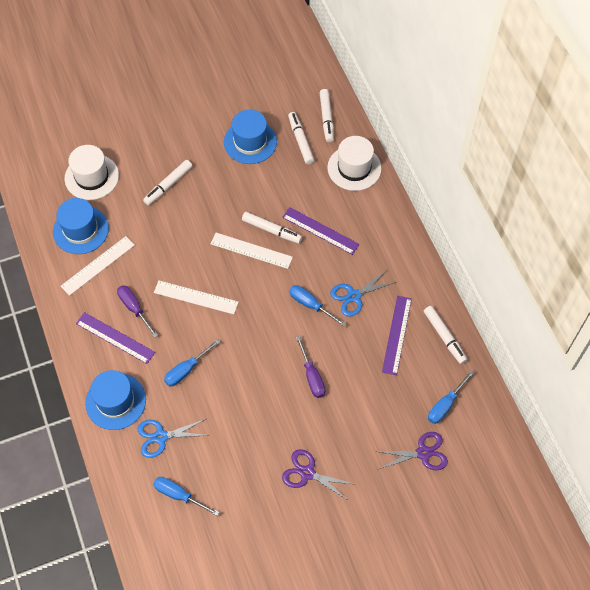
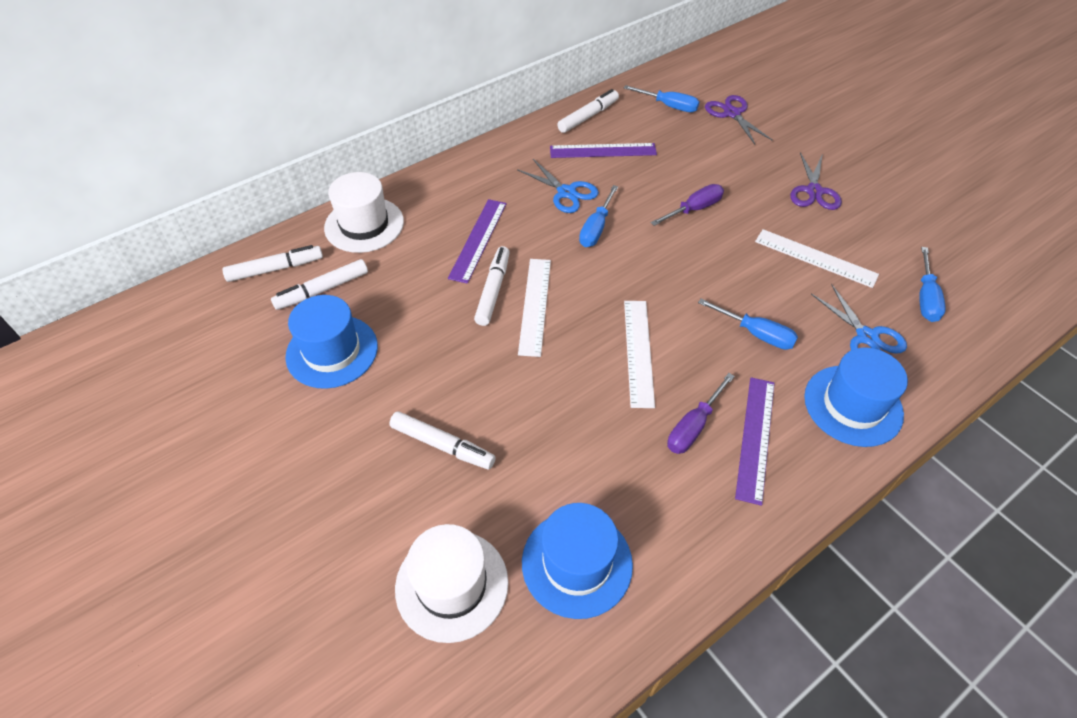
camera: 105 degrees left, 10 degrees down
(98, 265) = (639, 507): white ruler -> white ruler (815, 258)

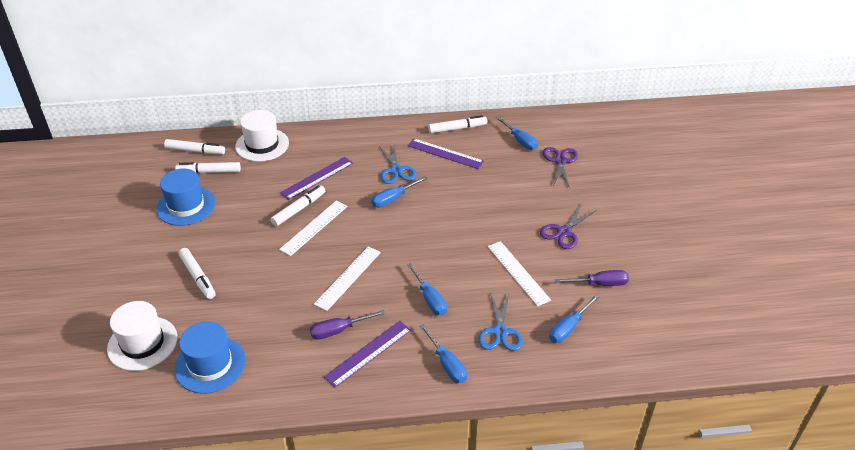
camera: 30 degrees right, 10 degrees down
(694, 209) = (468, 211): purple screwdriver -> purple screwdriver (600, 284)
(853, 405) = (447, 364): blue hat -> blue screwdriver

